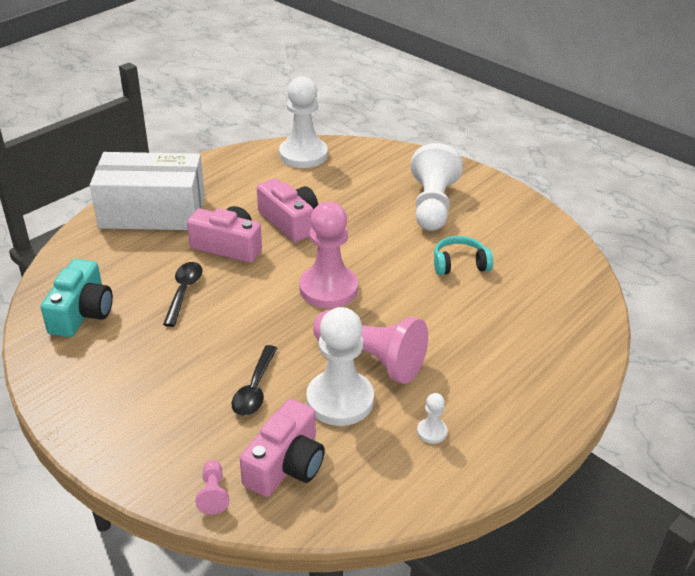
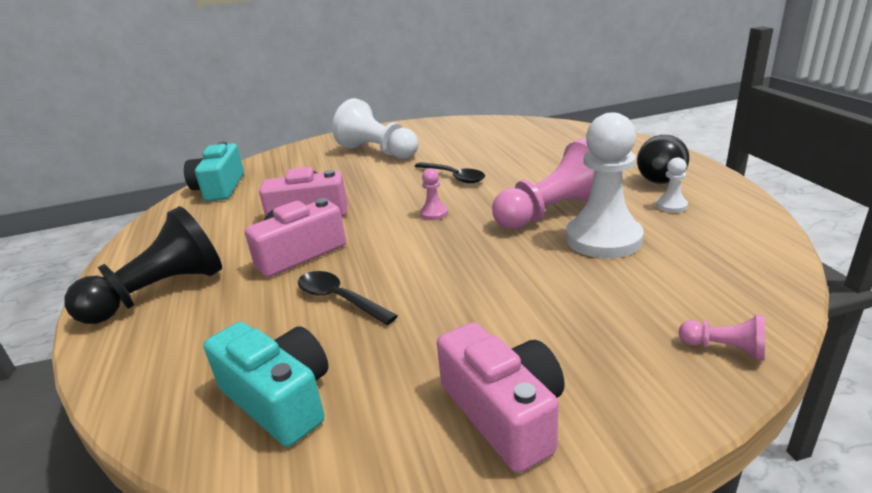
camera: 55 degrees left, 10 degrees down
(152, 212) = (160, 293): white box -> black pawn
(255, 389) = (553, 283): black spoon -> black spoon (454, 177)
(286, 465) = (689, 288): pink camera -> pink camera (504, 413)
(303, 155) = (220, 188): white pawn -> turquoise camera
(328, 289) = (434, 213): pink pawn -> pink pawn, size x0.43
(459, 264) = (465, 156): turquoise headphones -> none
(485, 414) = (660, 181): none -> black ball

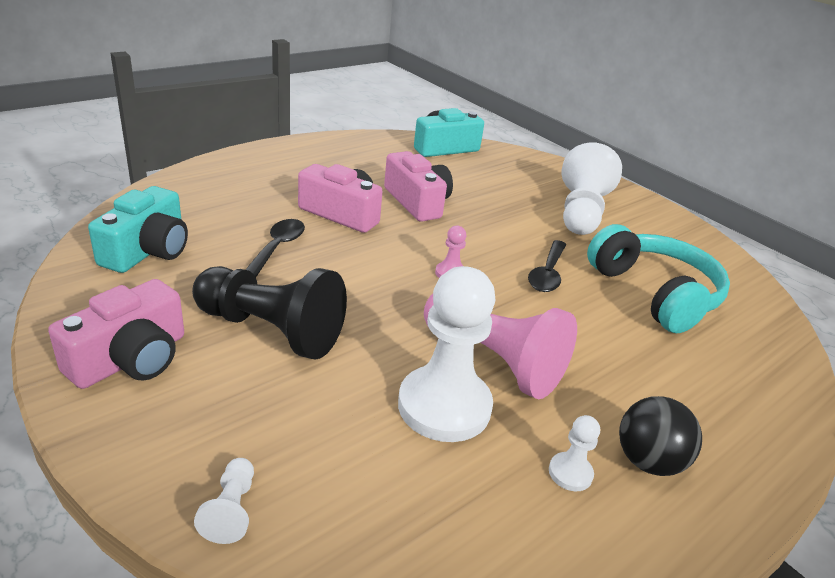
camera: 60 degrees right, 5 degrees up
(160, 293) = (268, 170): black pawn -> black pawn (271, 330)
(494, 148) = (654, 293): none -> turquoise headphones
(724, 349) = (231, 510): pink pawn -> white pawn

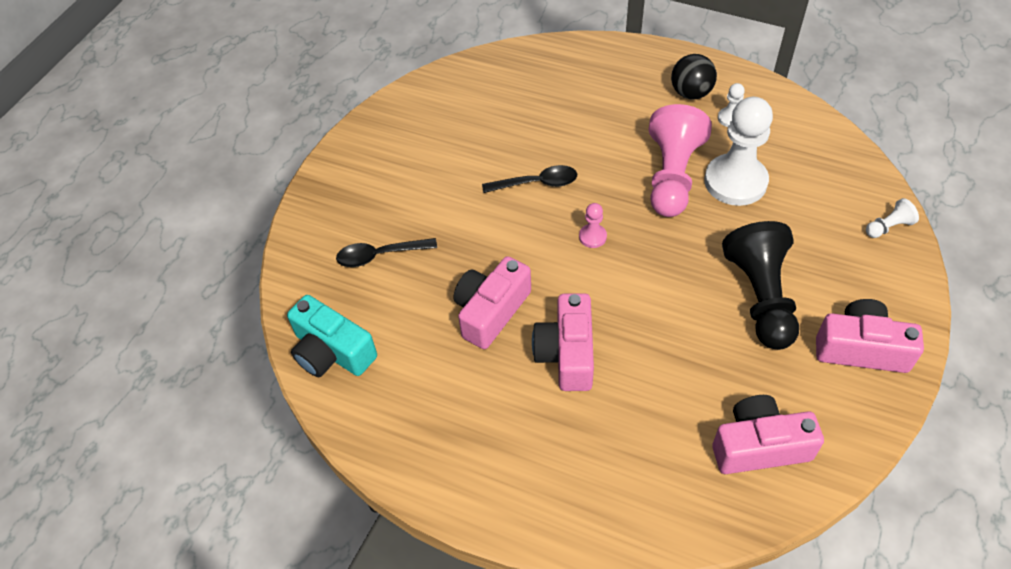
camera: 110 degrees left, 20 degrees up
(148, 250) = (759, 446): turquoise camera -> pink camera
(276, 249) = (668, 361): black spoon -> black spoon (380, 255)
(581, 212) = (403, 193): white pawn -> none
(654, 293) = (509, 122): turquoise headphones -> none

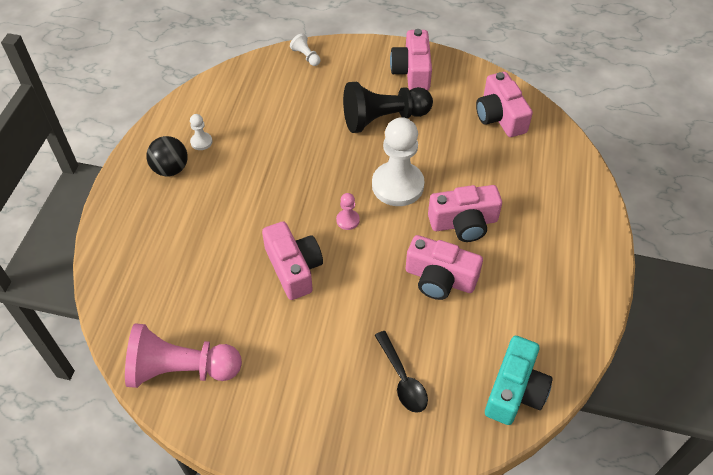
camera: 105 degrees left, 0 degrees up
(536, 183) = (294, 268): black spoon -> pink camera
(672, 176) = (273, 175): pink pawn -> pink pawn (181, 369)
(735, 182) = (274, 136): white pawn -> white pawn (397, 185)

